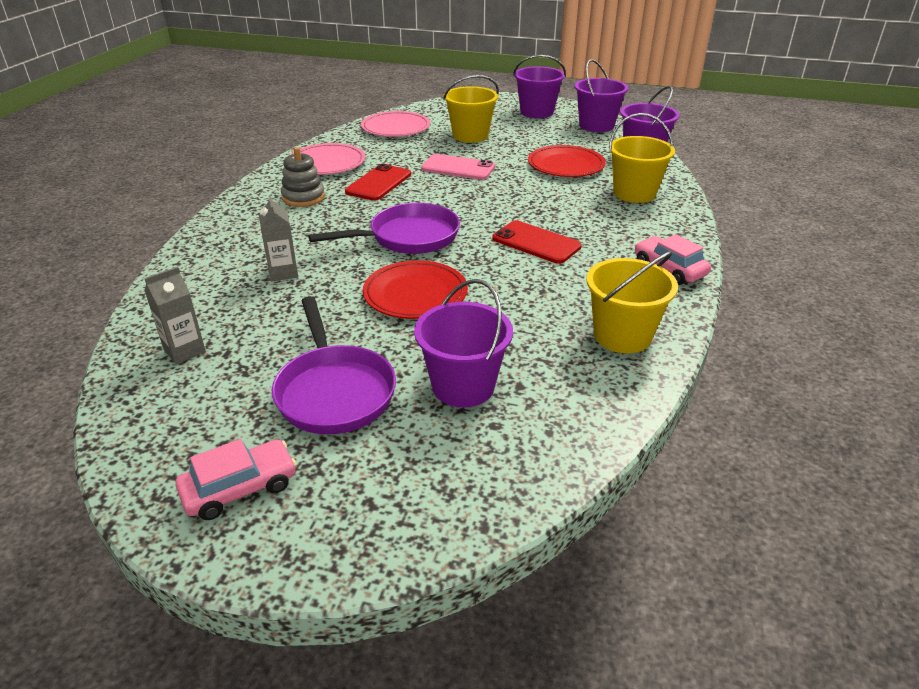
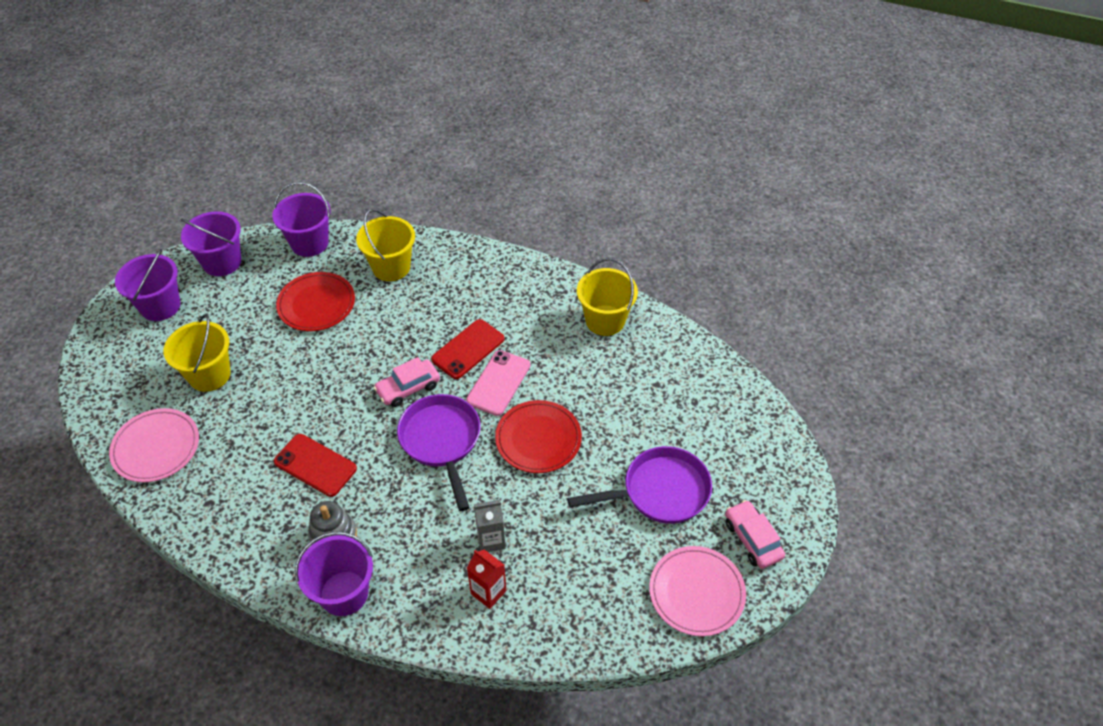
camera: 85 degrees left, 15 degrees up
(184, 351) = (606, 601): grey carton -> none
(222, 275) = (488, 592): none -> red carton
(327, 163) = (244, 518): pink plate -> pink plate (696, 592)
(458, 168) = (296, 392): pink phone -> pink phone (499, 383)
(463, 386) = (656, 415): purple bucket -> purple bucket (344, 593)
(669, 269) = (522, 275): pink car -> pink car (408, 388)

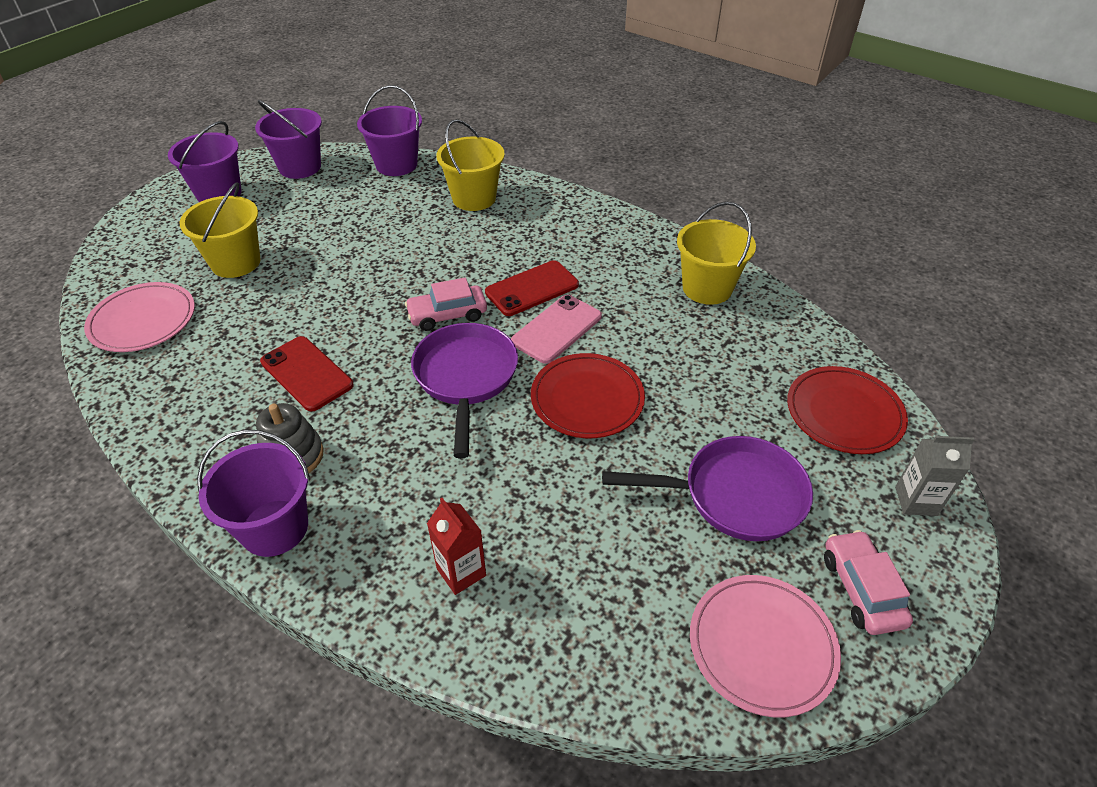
camera: 15 degrees right, 5 degrees down
(316, 304) = (379, 218): red plate -> red plate (844, 413)
(491, 540) = (487, 506): grey carton -> grey carton (916, 501)

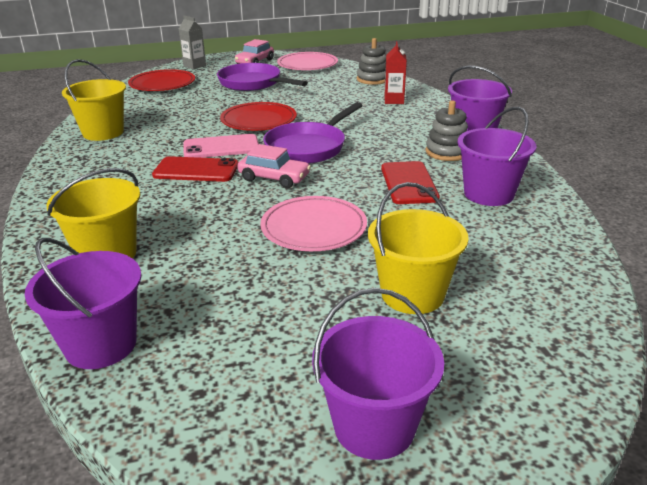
camera: 140 degrees left, 15 degrees down
(143, 321) = (537, 272): pink plate -> pink plate (313, 228)
(300, 167) = (215, 418): purple bucket -> purple bucket (489, 194)
(571, 650) = (373, 79): none -> grey stacking toy

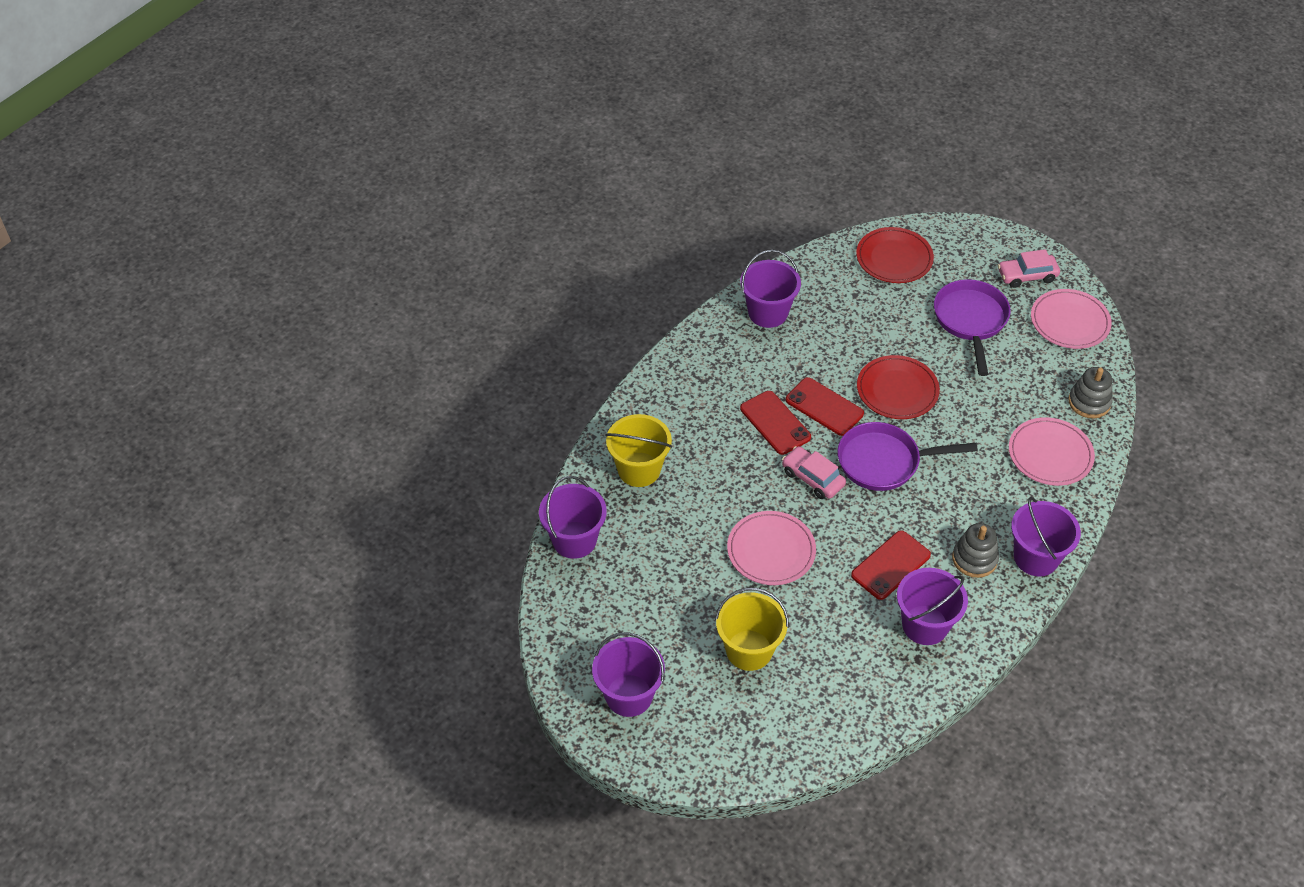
camera: 50 degrees right, 20 degrees up
(103, 132) = (768, 312): yellow bucket -> purple bucket
(194, 66) = (961, 240): grey carton -> none
(221, 147) = (824, 407): pink phone -> red phone
(274, 178) = (812, 478): pink car -> pink car turned 150 degrees clockwise
(394, 100) = (1050, 454): red carton -> pink plate

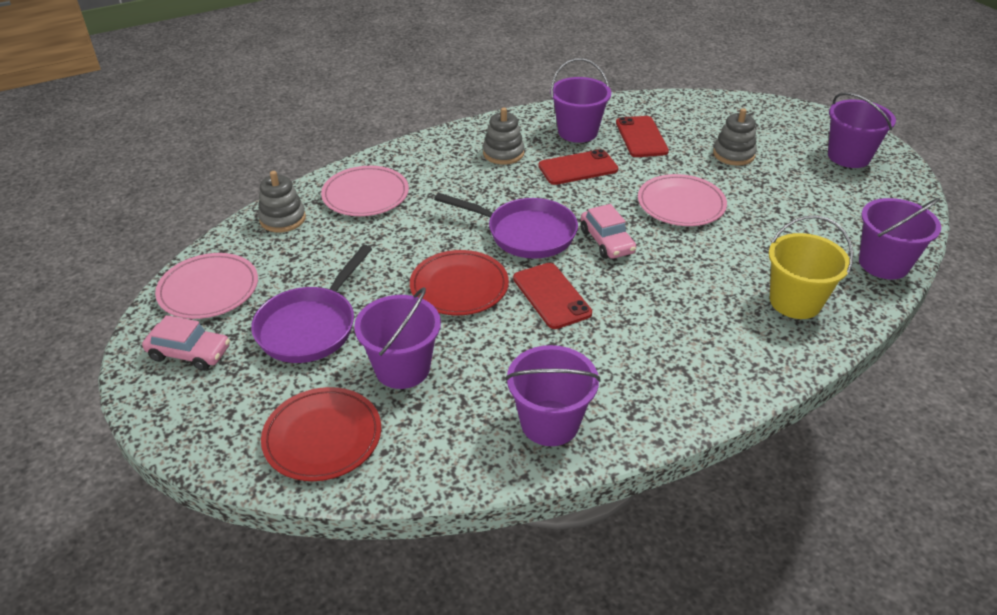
camera: 155 degrees left, 10 degrees down
(749, 650) = (733, 154): yellow bucket -> grey stacking toy
(775, 423) = (617, 298): red phone -> red phone (641, 137)
(1036, 557) = (452, 141): purple bucket -> purple bucket (402, 368)

